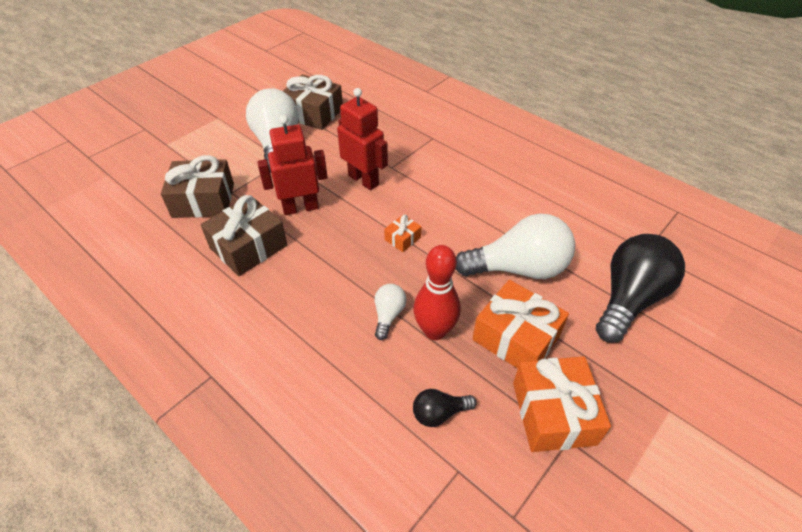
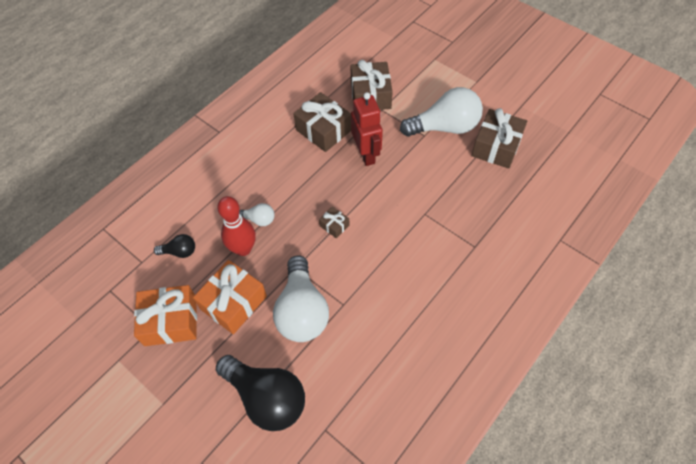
camera: 90 degrees right, 10 degrees up
(363, 180) = (404, 193): red robot -> none
(402, 238) = (334, 225): orange gift -> brown gift
(439, 413) = (179, 251): black light bulb -> black light bulb turned 105 degrees clockwise

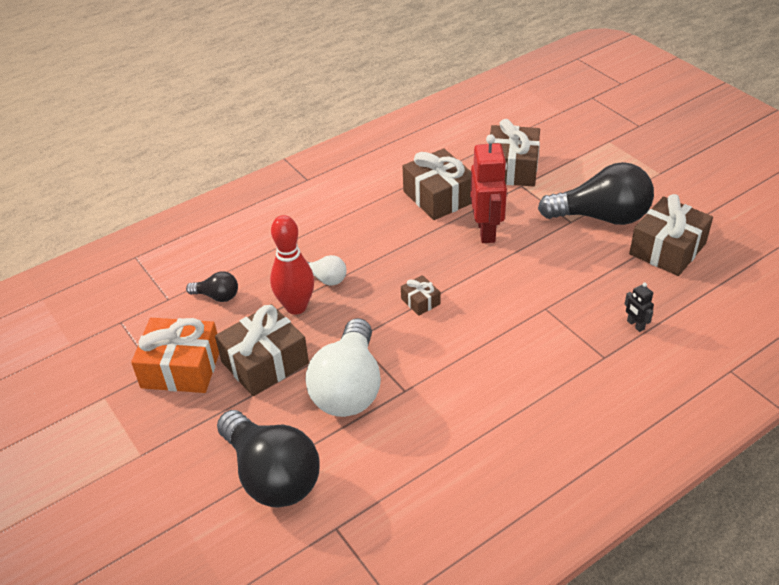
camera: 15 degrees right, 15 degrees down
(233, 302) = (265, 362): orange gift -> brown gift
(444, 127) = (601, 217): white light bulb -> black light bulb
(489, 215) = (635, 325): none -> black robot

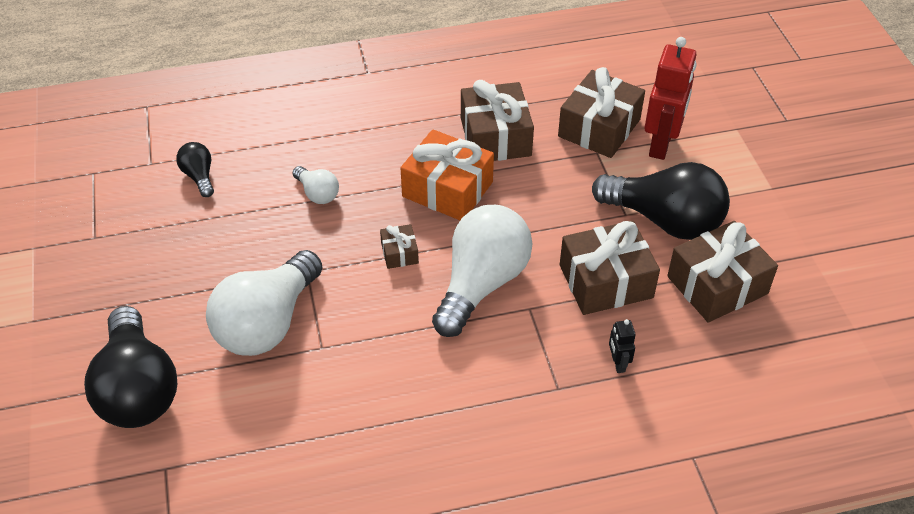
camera: 20 degrees right, 5 degrees up
(181, 368) = (120, 243): orange gift -> orange gift (447, 189)
(217, 296) = (199, 176): black light bulb -> black light bulb turned 150 degrees counterclockwise
(265, 362) = (202, 265): brown gift -> brown gift (605, 281)
(296, 307) = (269, 215): red bowling pin -> none
(486, 231) = (522, 194): red robot -> red robot (661, 144)
(498, 303) = (481, 284): none -> white light bulb

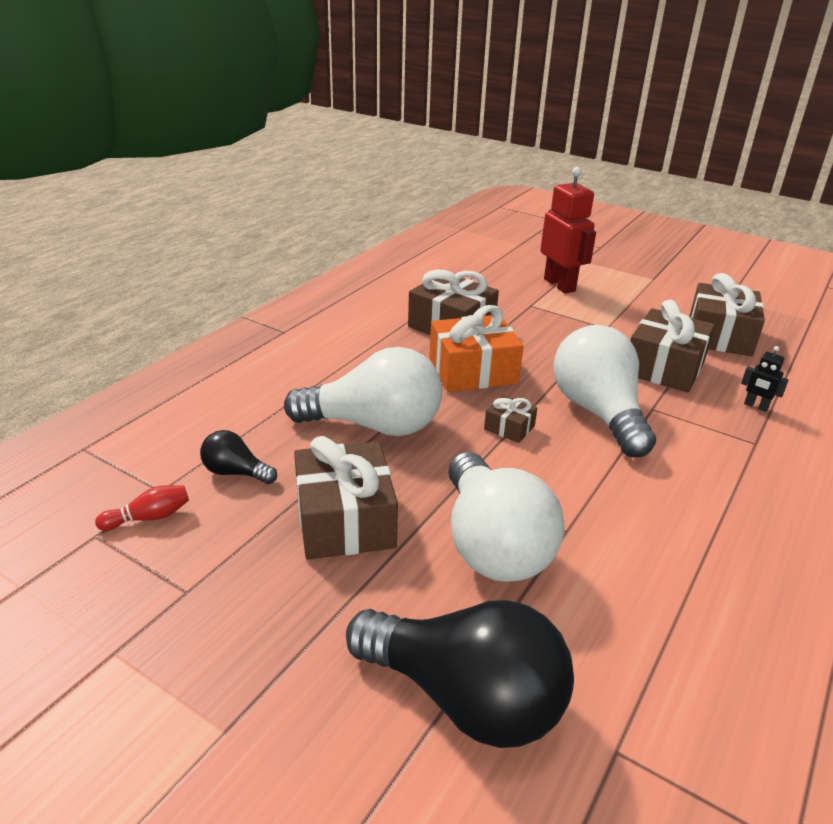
camera: 45 degrees left, 15 degrees down
(126, 178) = (149, 518): none -> red bowling pin
(317, 193) = (374, 425): white light bulb -> white light bulb, size x2.14
(599, 128) = (509, 292): brown gift -> brown gift (345, 520)
(664, 220) = (633, 319): black light bulb -> none

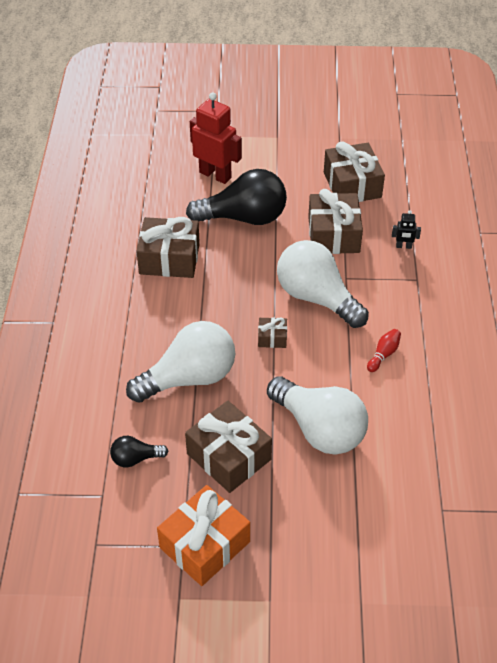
camera: 30 degrees left, 15 degrees up
(149, 518) = (115, 516): red bowling pin -> red bowling pin (383, 354)
(465, 698) = (364, 522): black light bulb -> black light bulb (244, 218)
(473, 371) = (215, 298): orange gift -> orange gift (205, 545)

